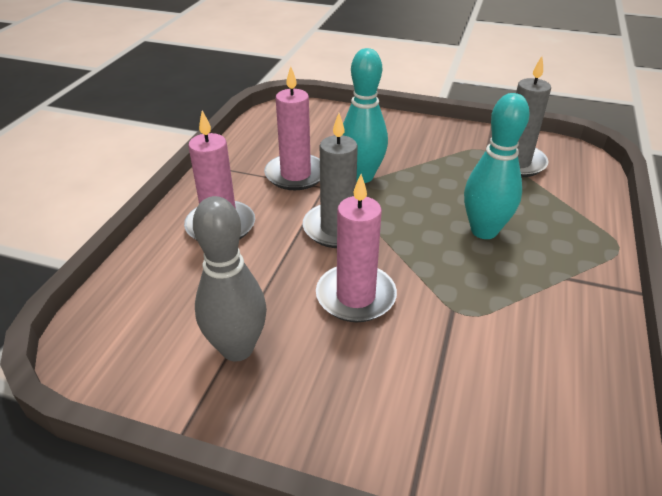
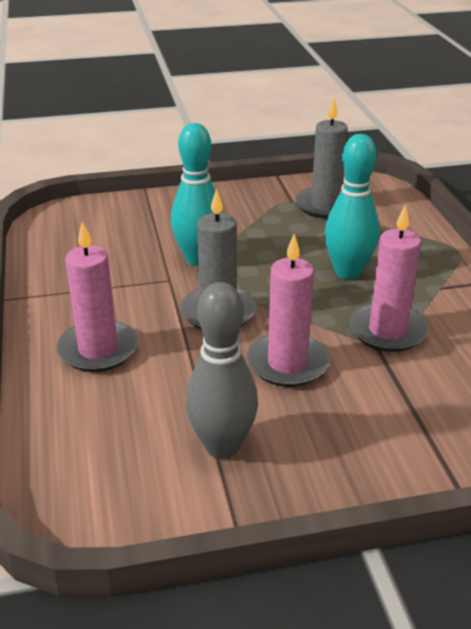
camera: 30 degrees left, 5 degrees down
(295, 175) = (130, 277): pink candle -> pink candle (387, 331)

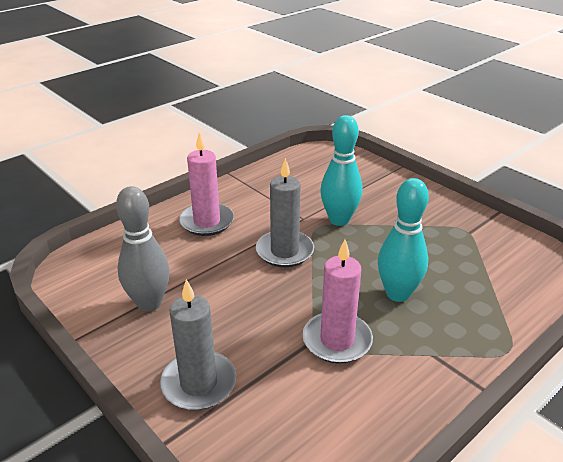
camera: 60 degrees right, 0 degrees up
(287, 363) = (253, 302): pink candle -> none
(325, 205) = (484, 250): grey candle -> grey candle (198, 383)

